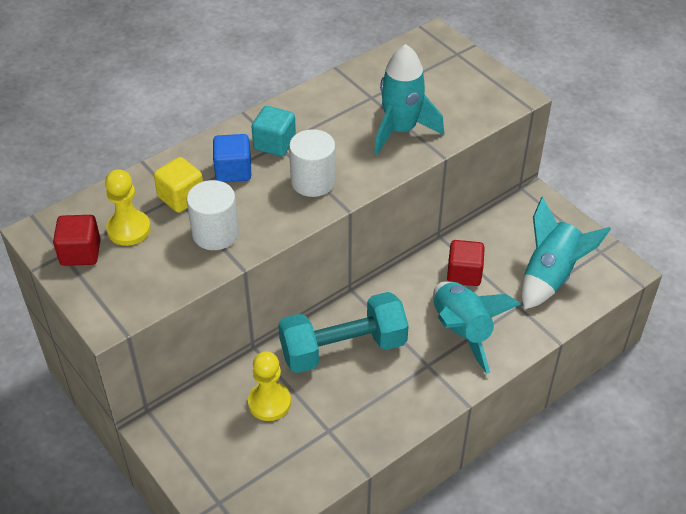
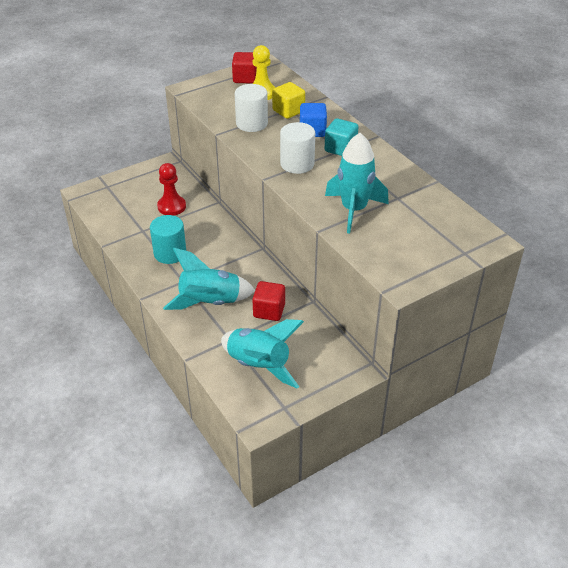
camera: 95 degrees right, 5 degrees down
(269, 402) = (171, 207): yellow pawn -> red pawn
(343, 348) = (208, 241): turquoise dumbbell -> none
(375, 388) = (170, 253): none -> turquoise cylinder

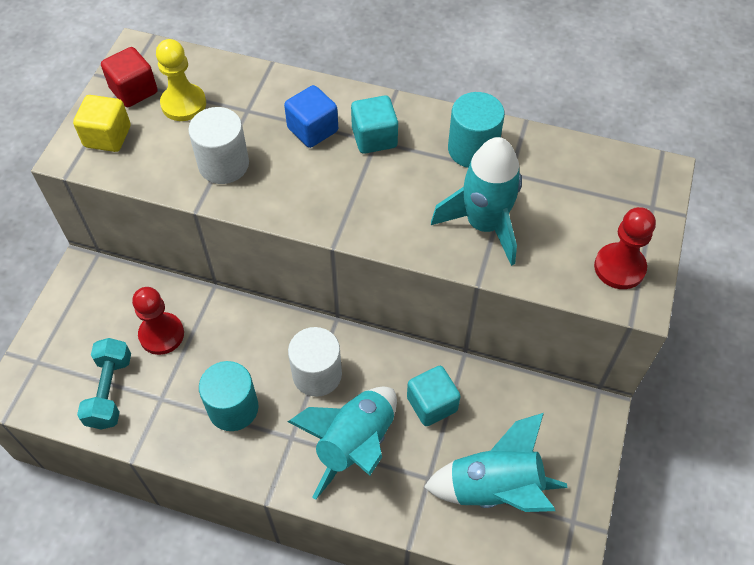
camera: 40 degrees left, 15 degrees up
(124, 215) = (110, 391): none -> turquoise dumbbell
(269, 311) = (432, 404): red cube -> turquoise cube
(288, 111) = (249, 114): yellow cube -> yellow cube (107, 136)
(297, 164) = (348, 196): white cylinder -> white cylinder (317, 374)
(388, 178) = (472, 149): none -> turquoise cylinder
(408, 266) = (619, 267): none -> red pawn

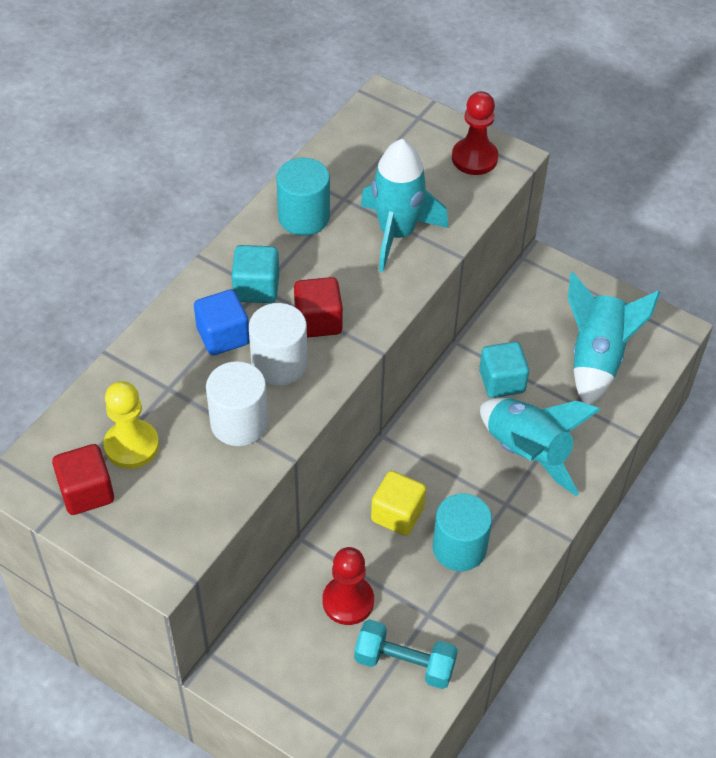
camera: 75 degrees left, 5 degrees down
(107, 136) = (149, 528): yellow cube -> yellow cube (397, 514)
(317, 374) = (442, 466): white cylinder -> white cylinder (279, 364)
(352, 190) = (318, 321): none -> red cube

